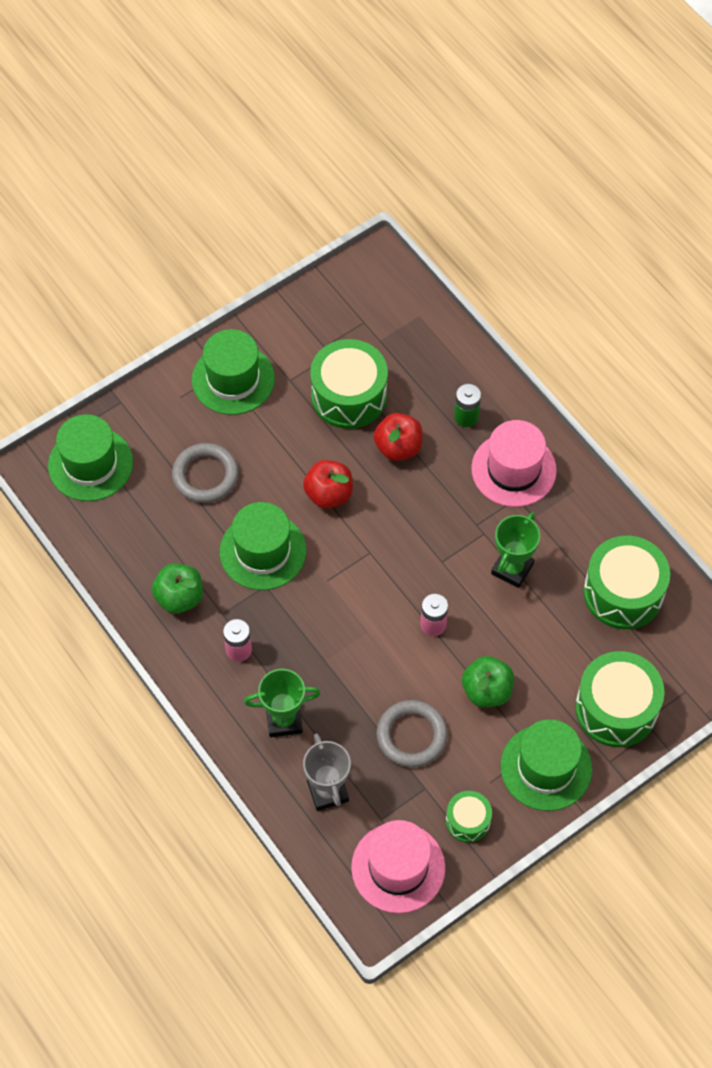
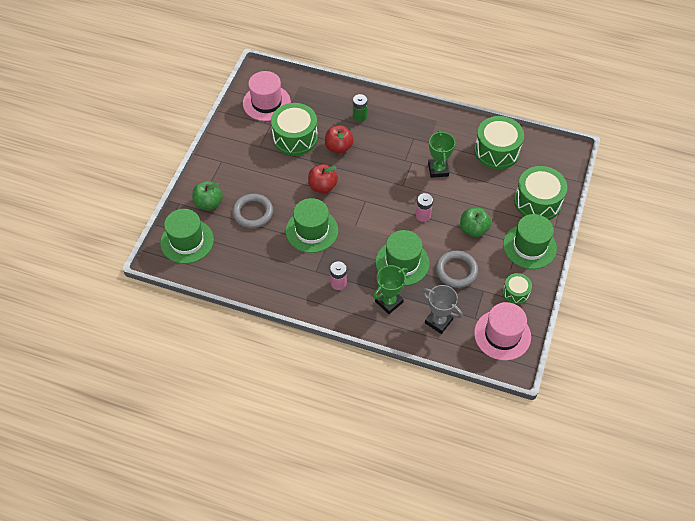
camera: 35 degrees left, 5 degrees down
(179, 597) = (287, 277): green apple -> green apple (208, 203)
(233, 379) = (230, 161): green hat -> green hat (402, 262)
(513, 469) = (401, 127): pink hat -> pink hat (266, 103)

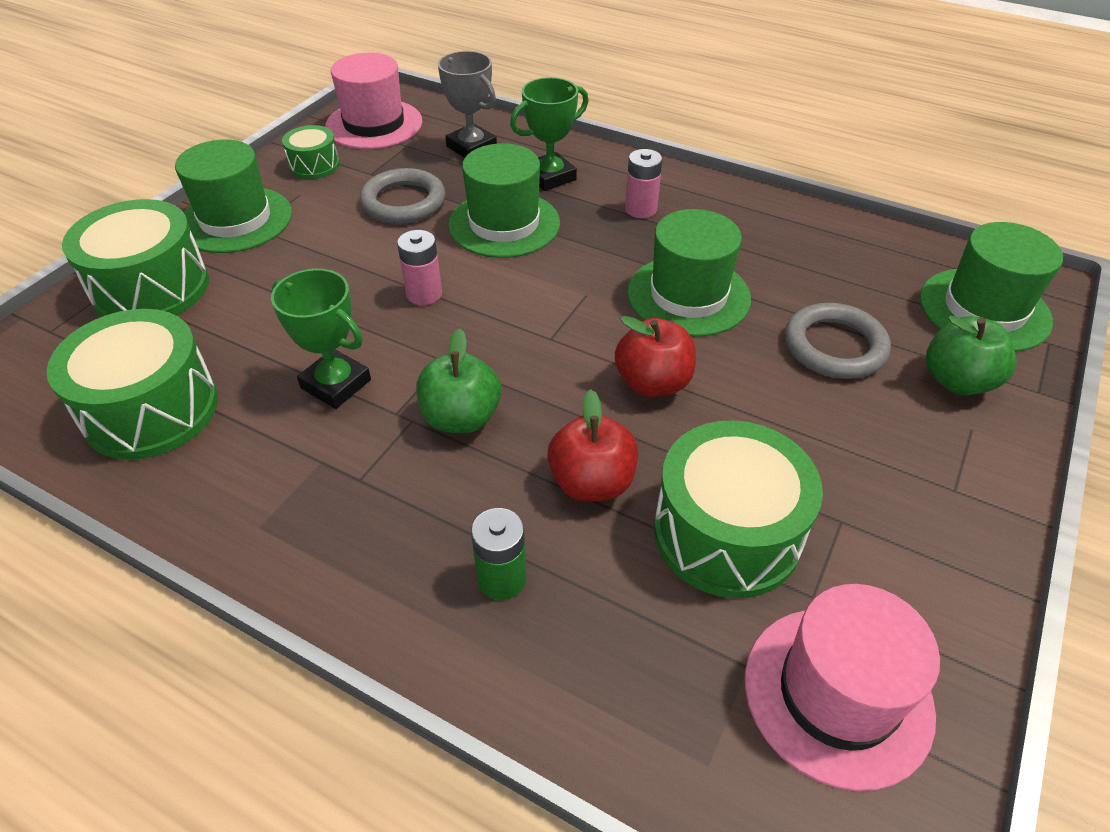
camera: 170 degrees left, 10 degrees down
(438, 170) = (336, 384): green trophy -> green trophy turned 60 degrees counterclockwise
(473, 229) = (328, 257): green apple -> green apple (461, 418)

